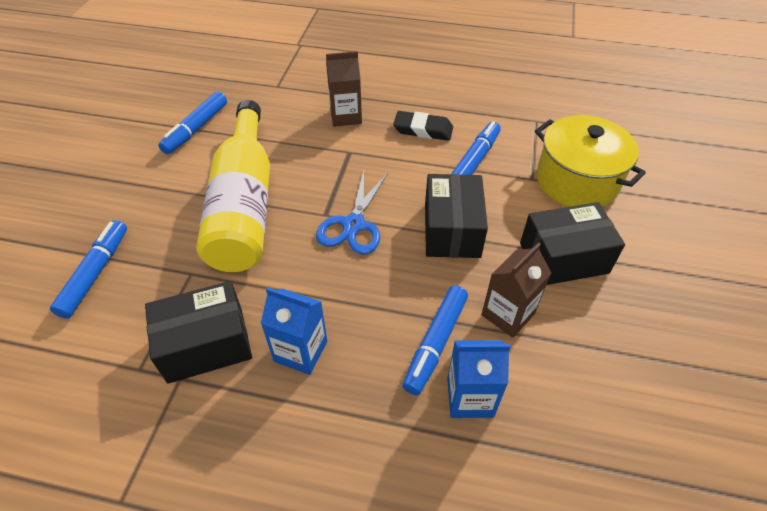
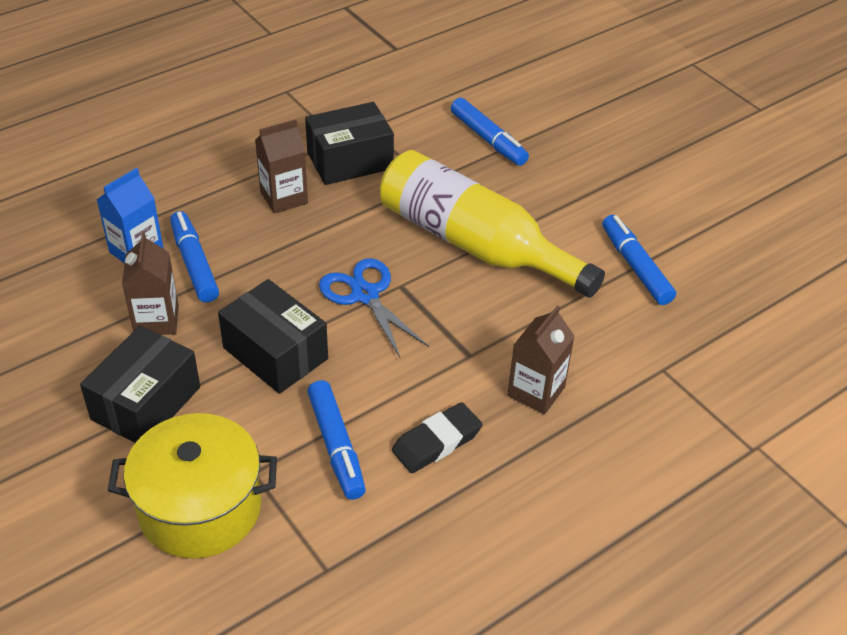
camera: 130 degrees right, 5 degrees down
(206, 344) = (350, 161): black box -> black box turned 45 degrees clockwise
(300, 351) = (284, 198): blue carton -> brown carton

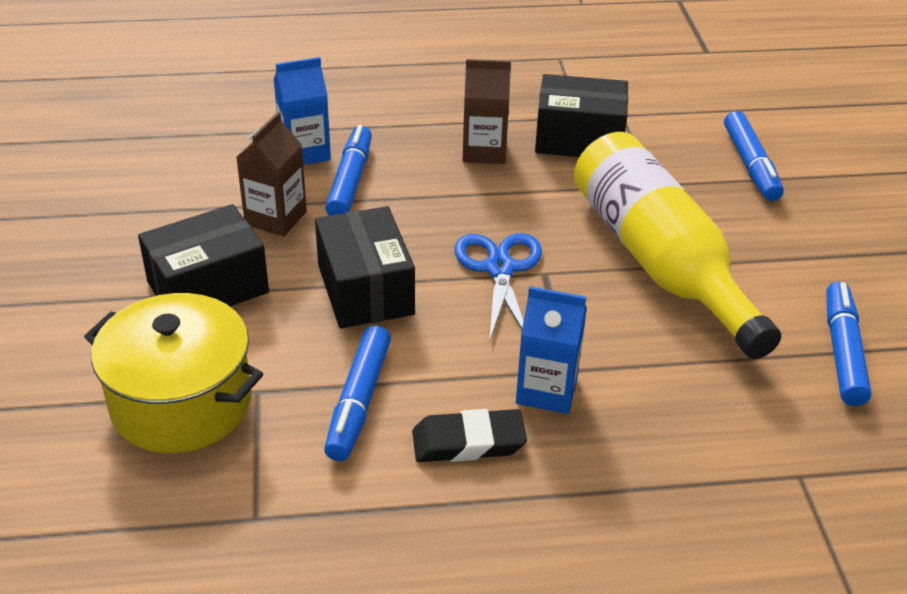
camera: 30 degrees right, 5 degrees down
(463, 378) = (546, 390): none -> blue carton
(536, 391) = (621, 437): brown carton -> none

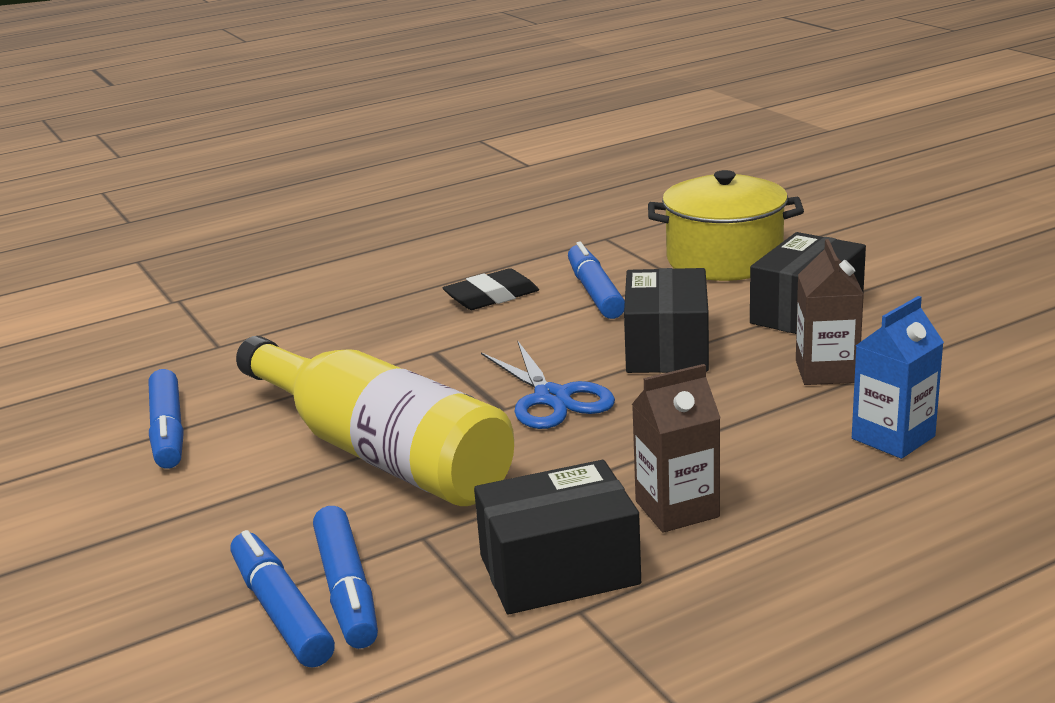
camera: 160 degrees right, 15 degrees down
(350, 181) = (798, 425): blue marker -> blue marker (347, 590)
(365, 289) = (666, 348): black box -> black box turned 45 degrees clockwise
(546, 390) = (448, 335): blue carton -> none

